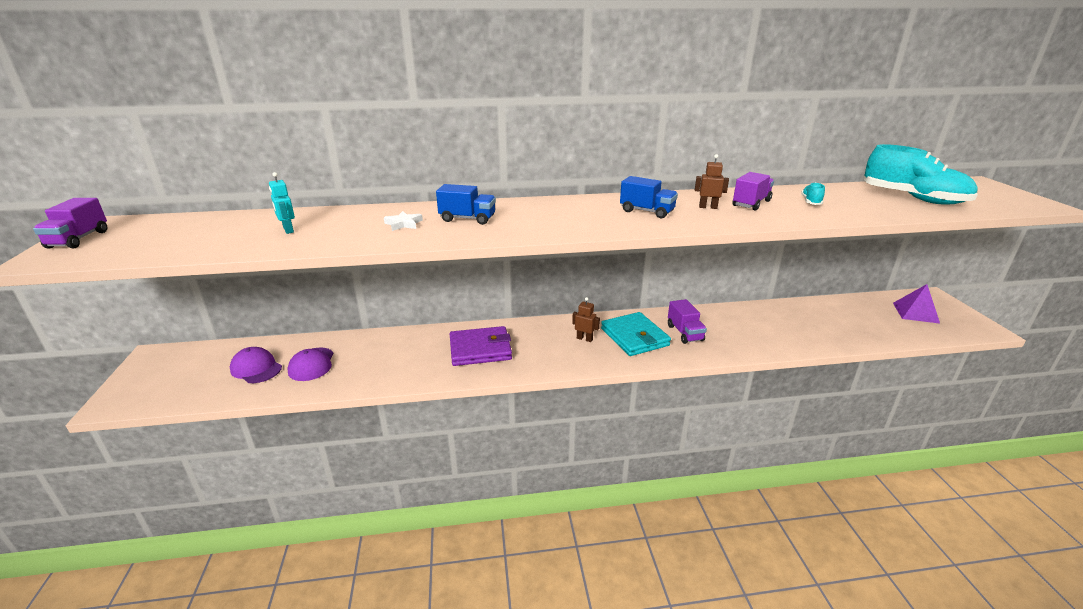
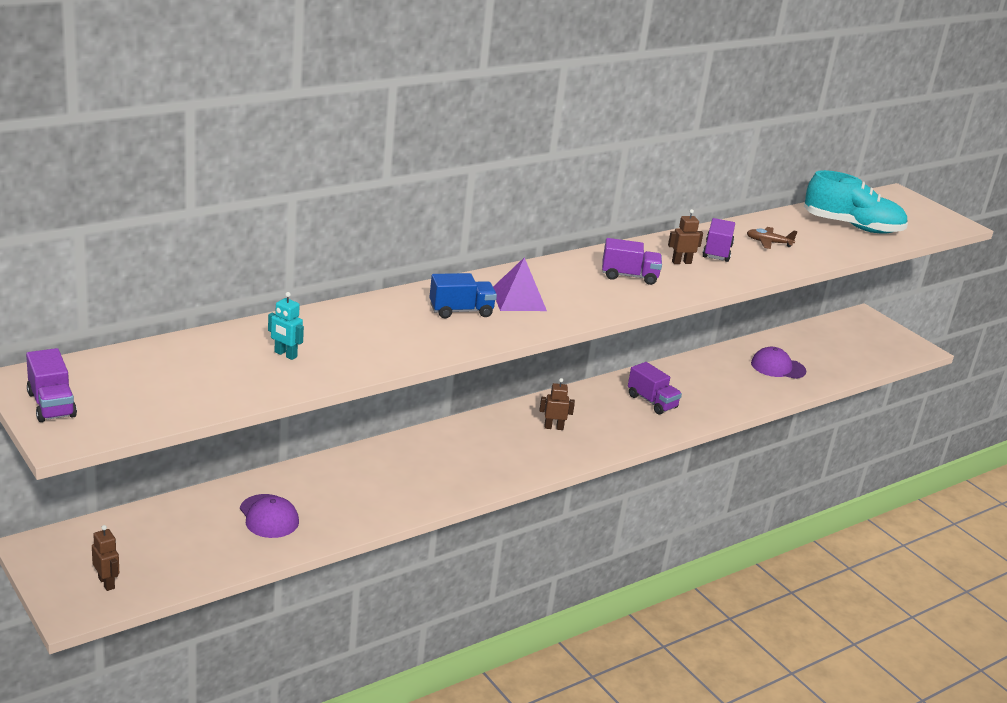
camera: 30 degrees left, 0 degrees up
(156, 388) = (107, 583): none -> brown robot
(256, 368) = (204, 535): purple cap -> purple cap (777, 367)
(403, 224) = (402, 328): white star -> none
(480, 349) = (450, 461): purple wallet -> none
(634, 337) = (604, 416): turquoise wallet -> none
(647, 211) = (629, 276): blue truck -> purple truck
(811, 202) = (768, 242): turquoise shoe -> brown plane
(915, 313) = (855, 339): purple pyramid -> purple pyramid (518, 299)

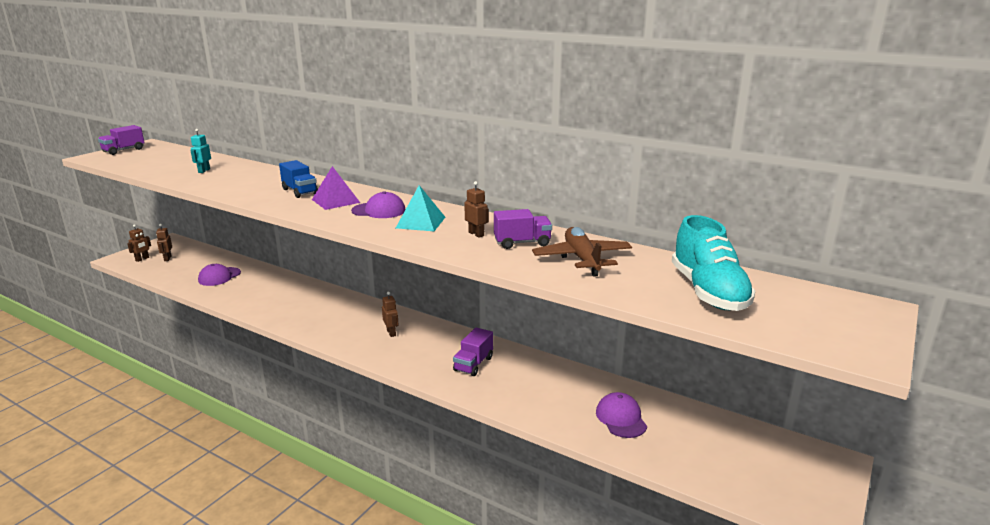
camera: 70 degrees right, 5 degrees down
(133, 556) = (167, 258): none -> brown robot
(575, 286) = (379, 210): none -> purple cap
(629, 276) = (420, 222): purple truck -> turquoise pyramid
(768, 242) = (582, 259): brown plane -> brown plane, size x1.80

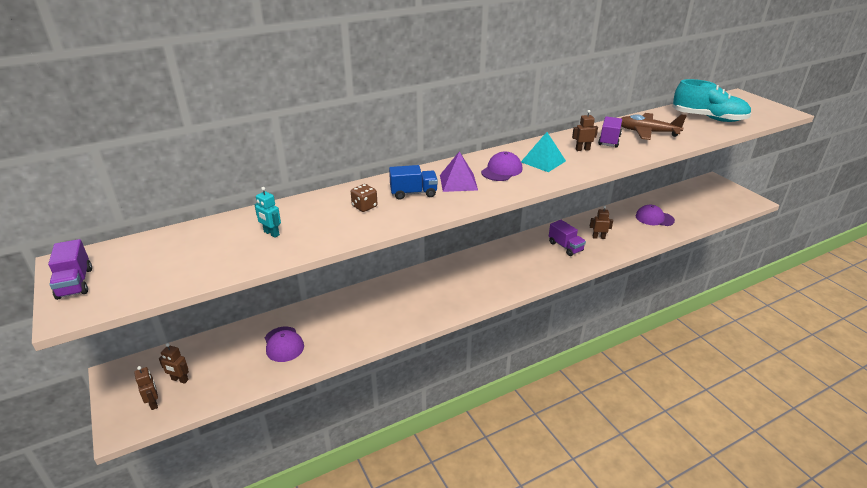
camera: 60 degrees left, 10 degrees up
(263, 183) = (364, 206): none -> brown dice
(391, 333) = (495, 268): brown robot -> brown robot (598, 237)

